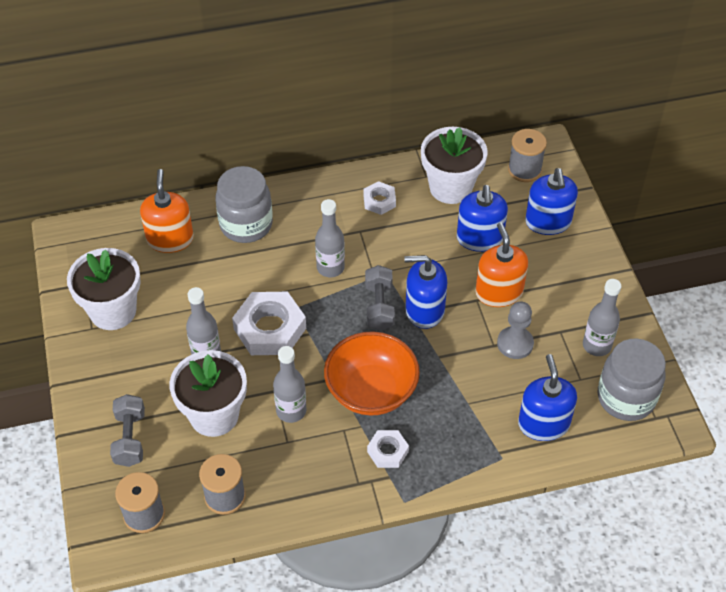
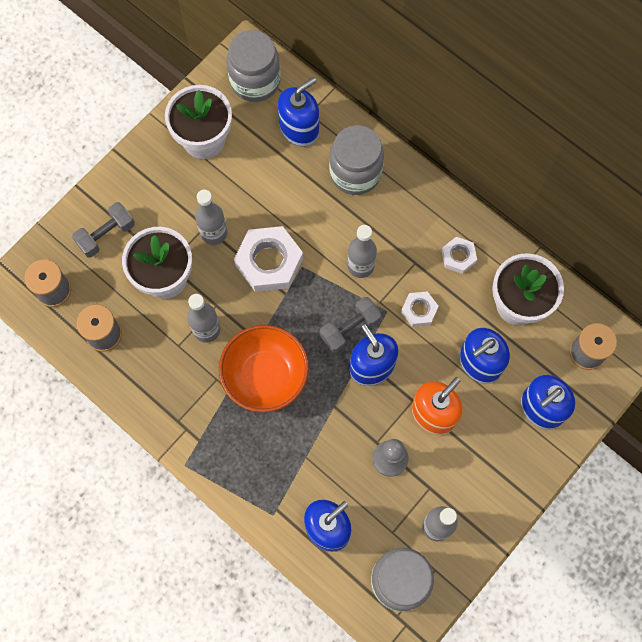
camera: 55 degrees right, 20 degrees up
(96, 244) = (255, 81): none -> grey jar
(170, 239) = (299, 128): orange soap dispenser -> blue soap dispenser
(387, 451) = (219, 424): white nut -> white nut (419, 310)

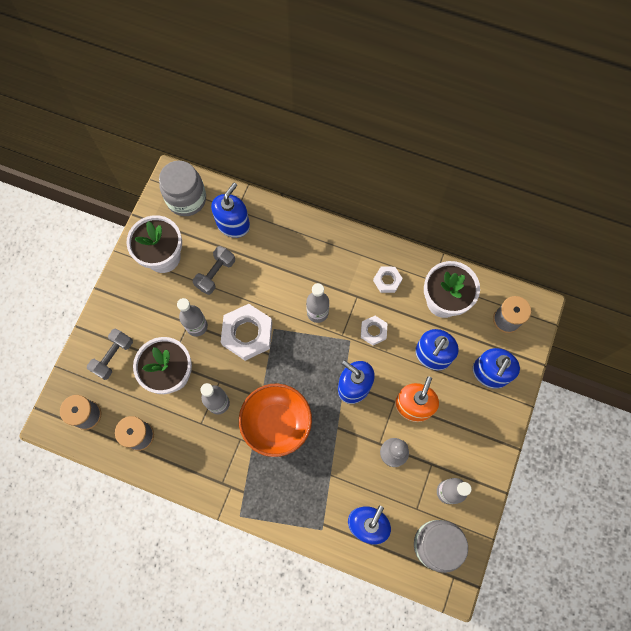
camera: 20 degrees left, 0 degrees up
(350, 329) = (327, 364): grey dumbbell -> grey dumbbell (215, 274)
(355, 173) = (287, 243): grey jar -> none

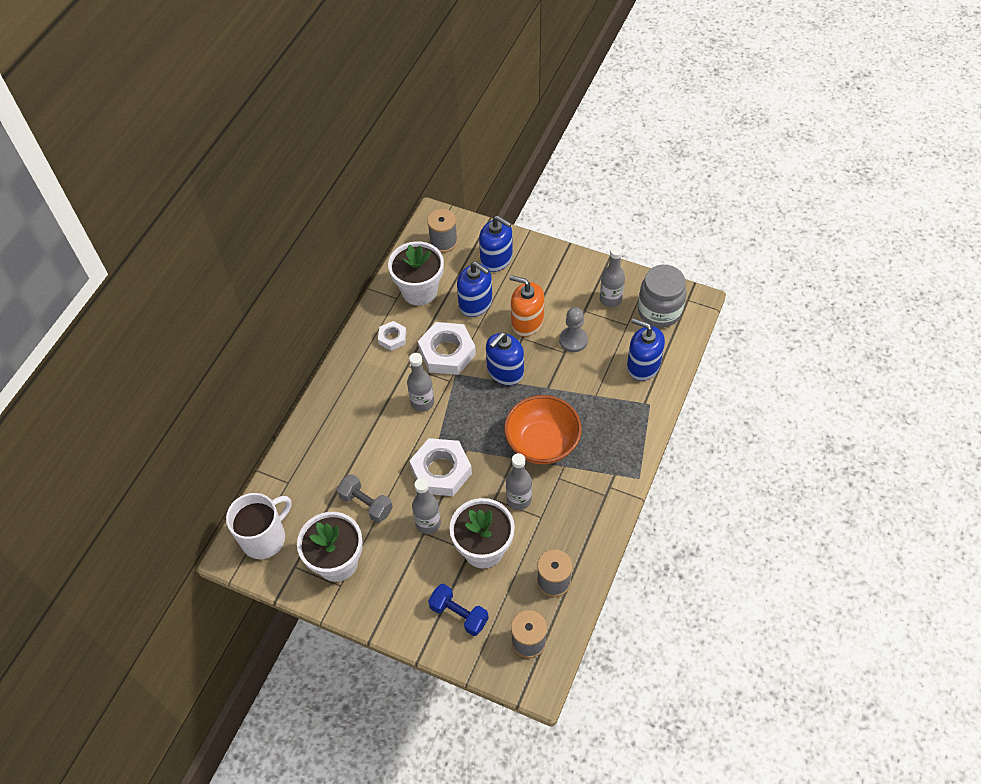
camera: 85 degrees left, 15 degrees down
(113, 356) = (459, 614): grey dumbbell -> blue dumbbell
(186, 199) = (264, 537): grey jar -> white mug
(233, 224) = (305, 486): blue soap dispenser -> none
(373, 331) = (447, 352): white nut -> white nut, size x1.87

